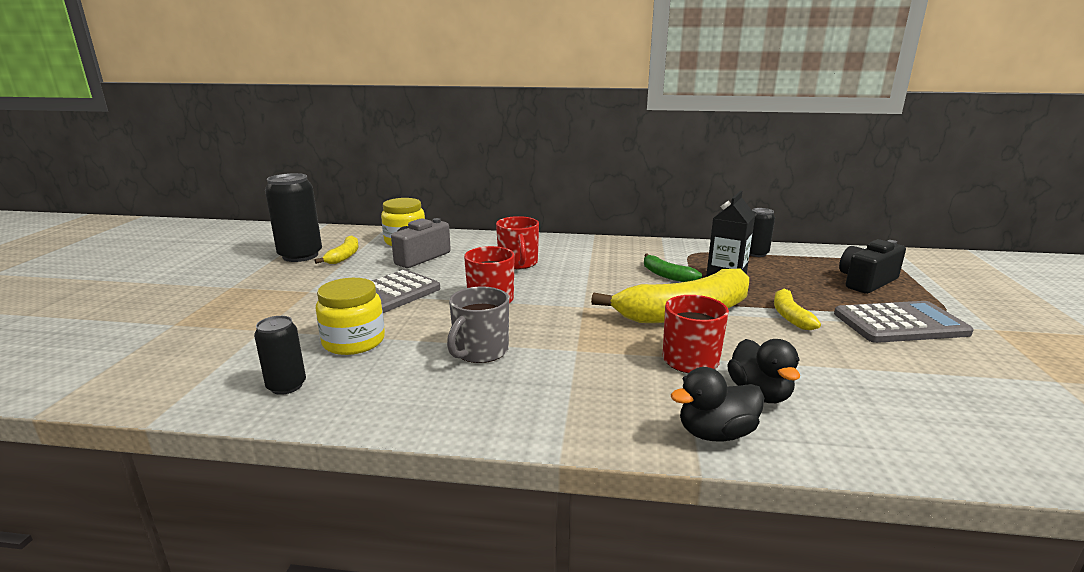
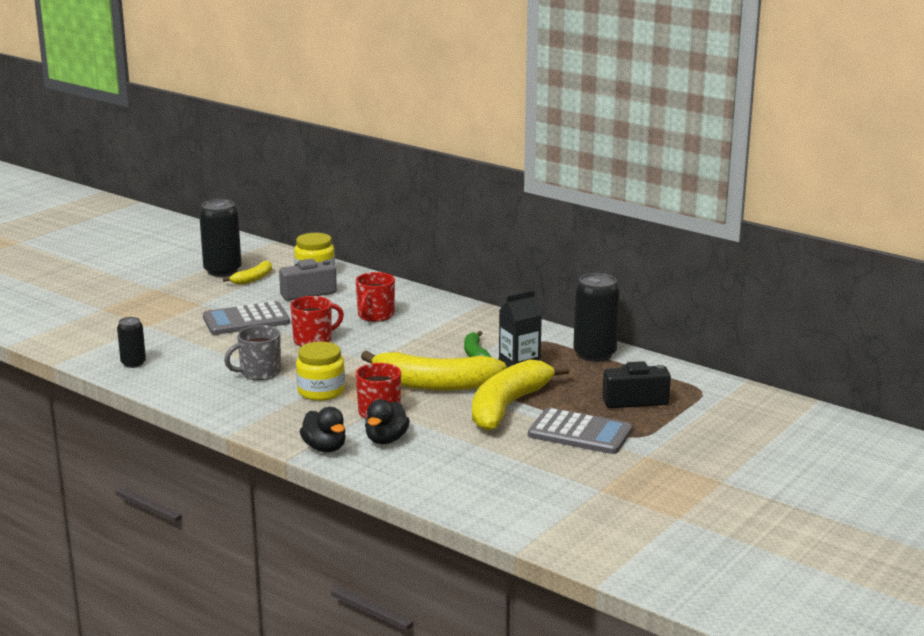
camera: 30 degrees right, 0 degrees up
(354, 341) = (193, 347): yellow jar -> yellow jar (321, 391)
(715, 433) = (325, 448): black duck -> black duck turned 135 degrees counterclockwise
(756, 253) = (594, 354): black can -> black can, size x1.76
(790, 316) = (508, 406): yellow banana -> yellow banana, size x2.07

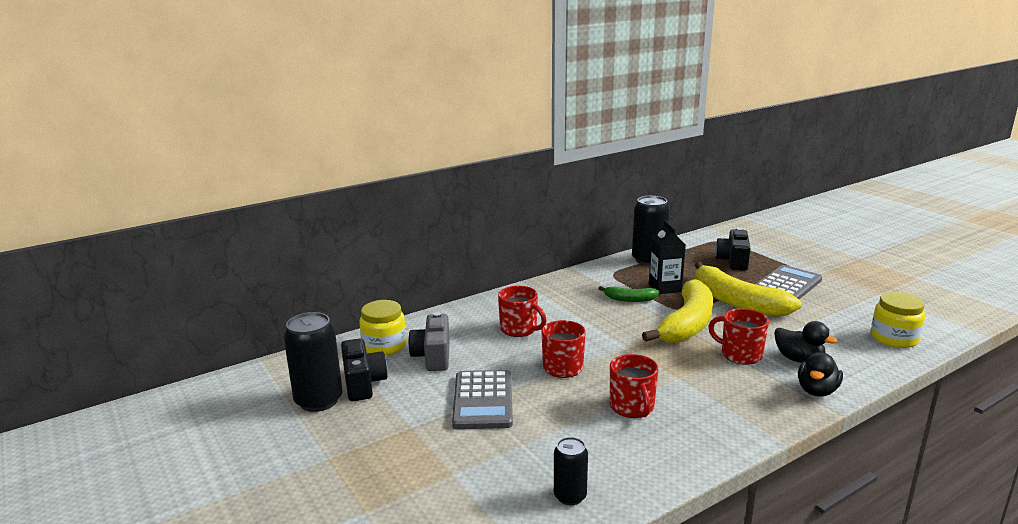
camera: 70 degrees left, 0 degrees up
(253, 279) = (363, 383): yellow banana -> black camera
(259, 373) = (632, 407): grey mug -> red mug
(321, 391) = (688, 378): yellow jar -> yellow jar (894, 338)
(325, 448) = (817, 391): black duck -> black duck turned 135 degrees clockwise

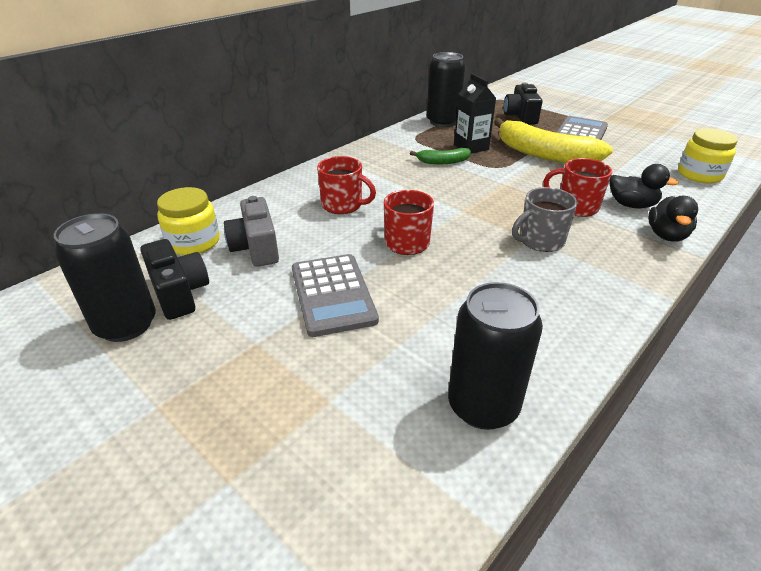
camera: 15 degrees left, 15 degrees up
(570, 496) = (483, 406): black can -> black can, size x1.76
(632, 407) = (500, 279): red mug -> none
(687, 324) = (510, 181): yellow banana -> none
(687, 380) = (540, 241): none -> grey mug

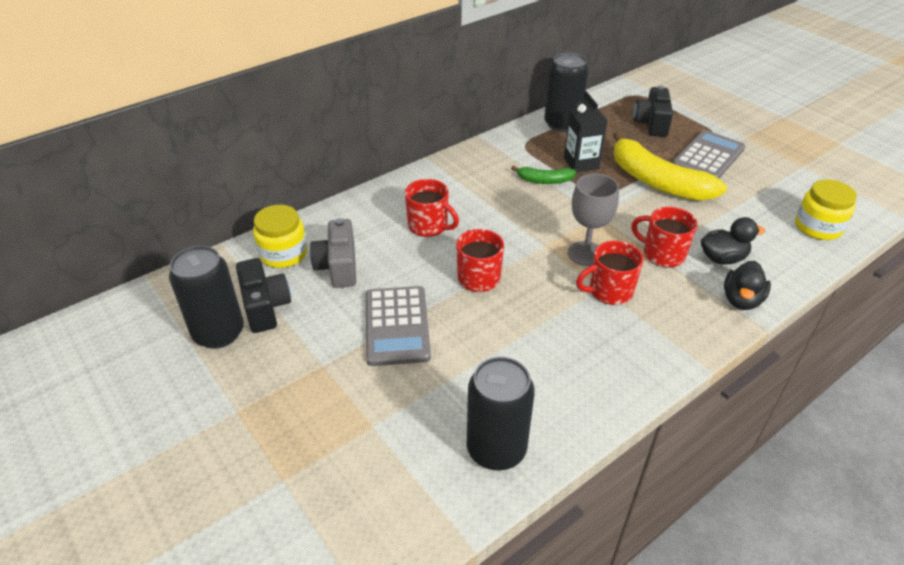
camera: 10 degrees right, 5 degrees up
(504, 213) = (585, 253): none -> grey goblet
(540, 241) = (609, 291): grey mug -> red mug
(631, 205) = (722, 258): black duck -> black duck turned 45 degrees counterclockwise

